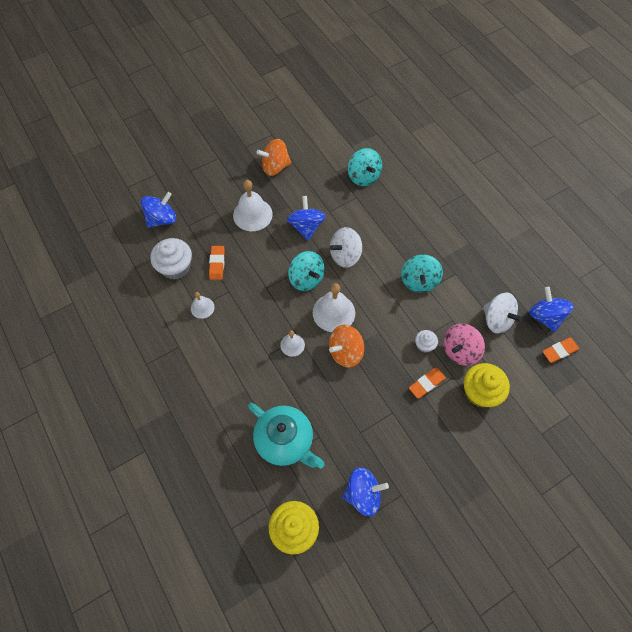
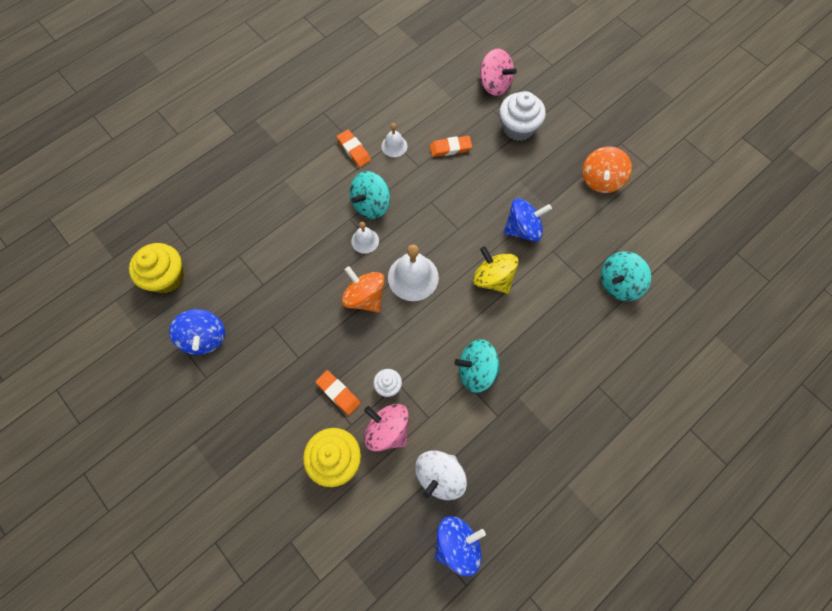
camera: 80 degrees right, 5 degrees up
(162, 219) = (494, 84): blue spinning top -> pink spinning top
(175, 267) = (437, 111): white cupcake -> white cupcake (518, 127)
(252, 214) = (524, 169): white bell -> none
(275, 167) = (601, 180): orange spinning top -> orange spinning top turned 135 degrees counterclockwise
(285, 441) = (255, 253): turquoise teapot -> none
(306, 279) = (451, 241): turquoise spinning top -> turquoise spinning top (371, 205)
(345, 255) = (493, 278): white spinning top -> yellow spinning top
(559, 351) = (408, 566): orange eraser -> orange eraser (354, 150)

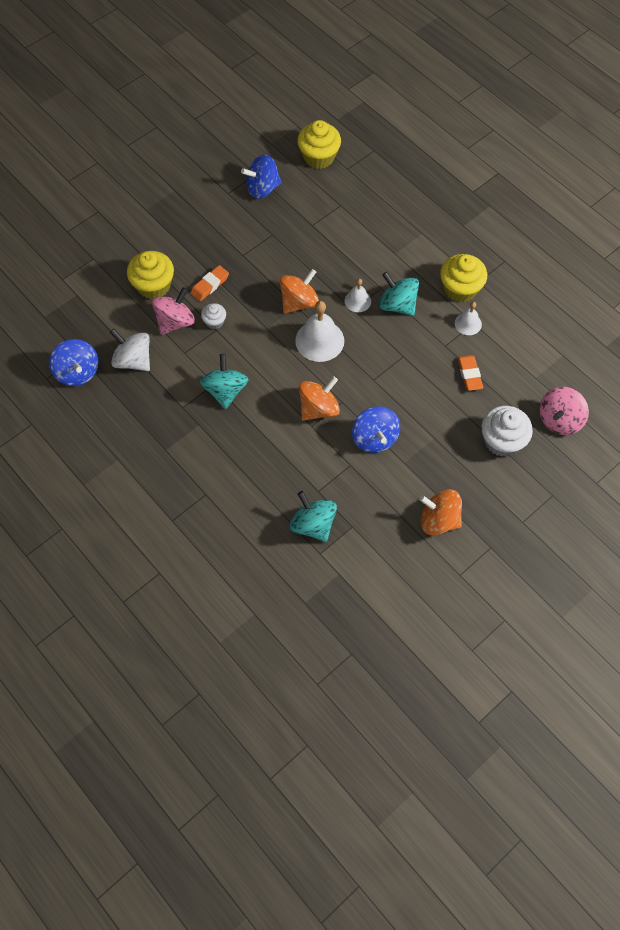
camera: 90 degrees right, 5 degrees down
(354, 150) = (460, 289): orange eraser -> yellow cupcake
(493, 278) = (318, 408): yellow spinning top -> orange spinning top

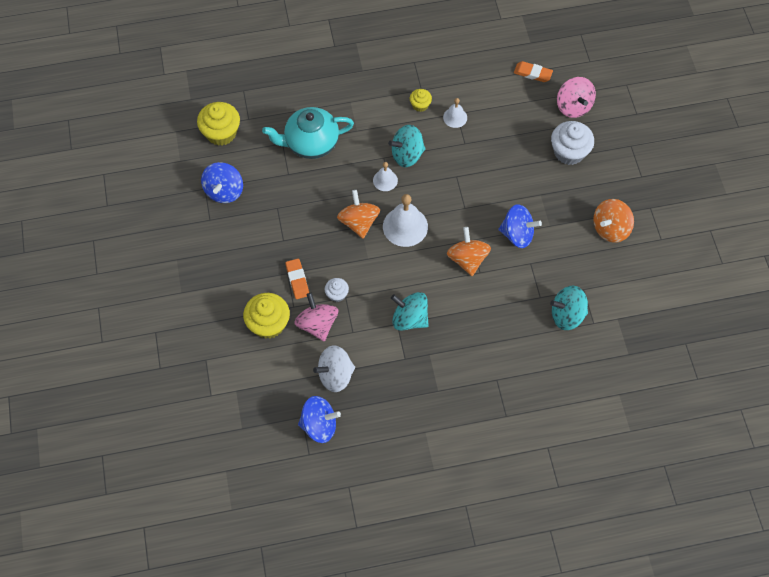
camera: 60 degrees left, 0 degrees up
(355, 225) = (310, 143): none -> turquoise teapot
(460, 289) = (420, 105): yellow cupcake -> yellow cupcake, size x0.53
(469, 374) = (500, 141): orange eraser -> orange eraser (532, 73)

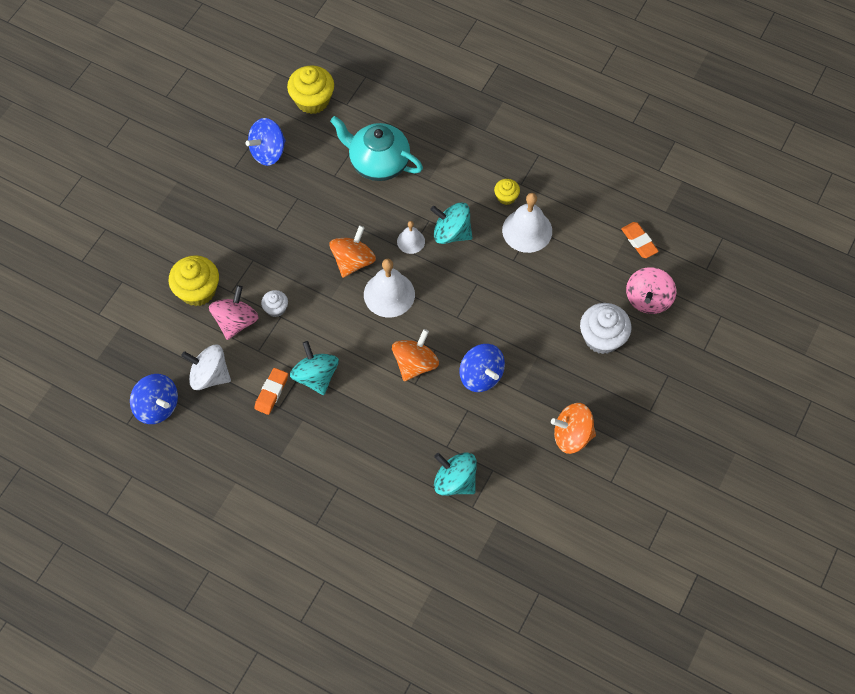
camera: 40 degrees right, 0 degrees up
(297, 280) = (255, 272): orange eraser -> orange eraser (271, 392)
(455, 117) = (527, 230): white bell -> white bell, size x1.79

